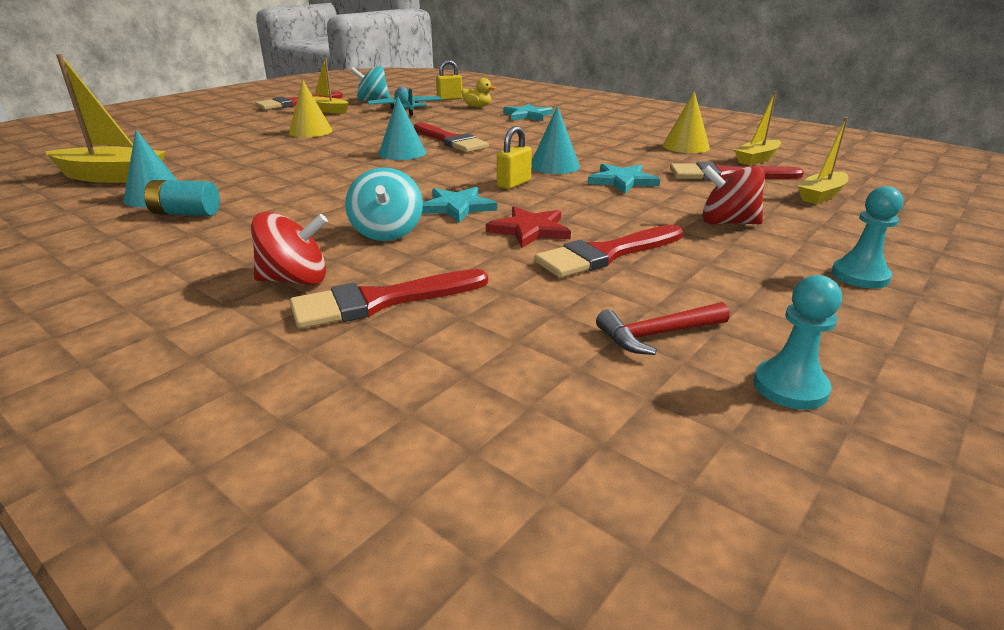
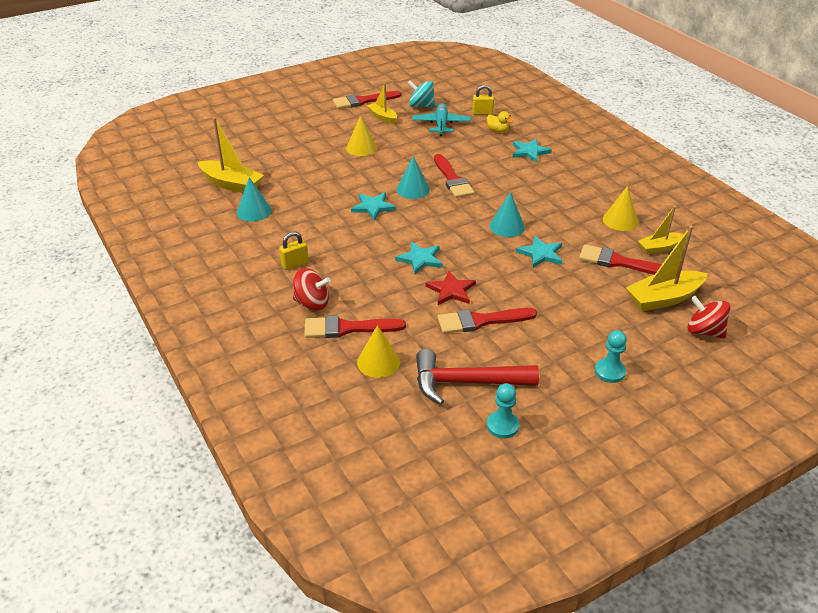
camera: 20 degrees right, 10 degrees up
(186, 213) = (268, 232): turquoise battery -> none
(353, 172) = (373, 207): none -> turquoise star
(387, 232) = (371, 274): turquoise spinning top -> none
(470, 338) = (378, 362): none -> yellow cone
(514, 184) = (468, 242): yellow padlock -> yellow padlock (295, 264)
(657, 335) = (466, 382): red hammer -> red hammer, size x1.86
(727, 223) = (574, 311): red spinning top -> red spinning top (704, 331)
(821, 195) = (663, 298): yellow boat -> yellow boat, size x1.64

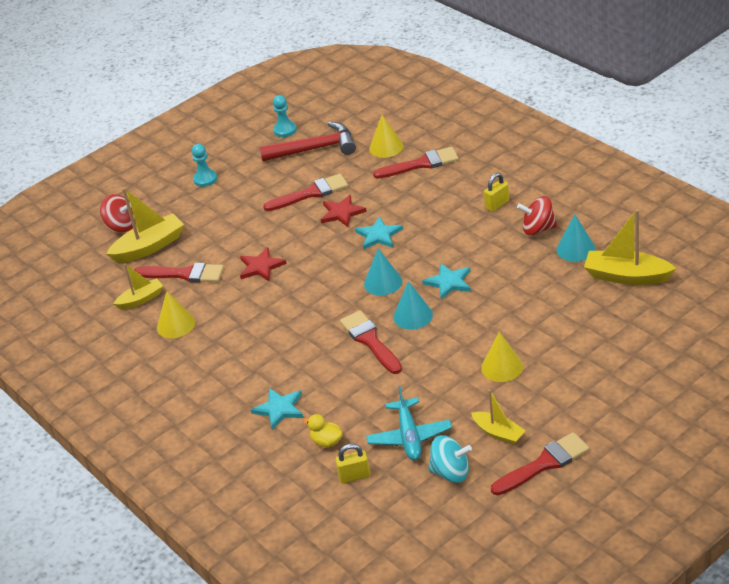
camera: 175 degrees right, 0 degrees up
(312, 303) = (461, 176): red spinning top -> red spinning top (538, 229)
(507, 226) = (298, 290): turquoise cone -> turquoise cone (383, 282)
(541, 254) = (261, 267): turquoise star -> red star

